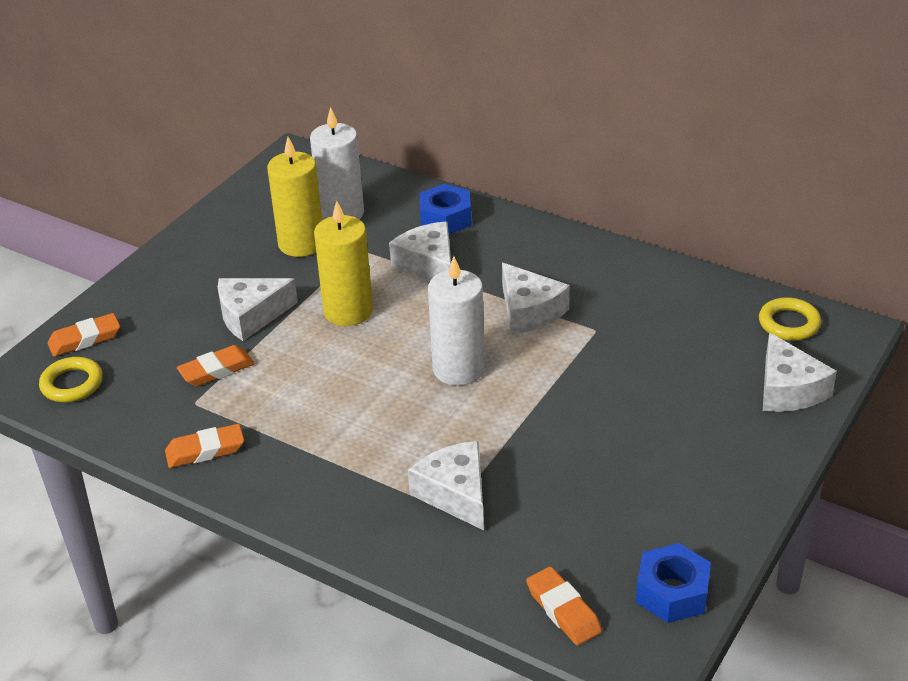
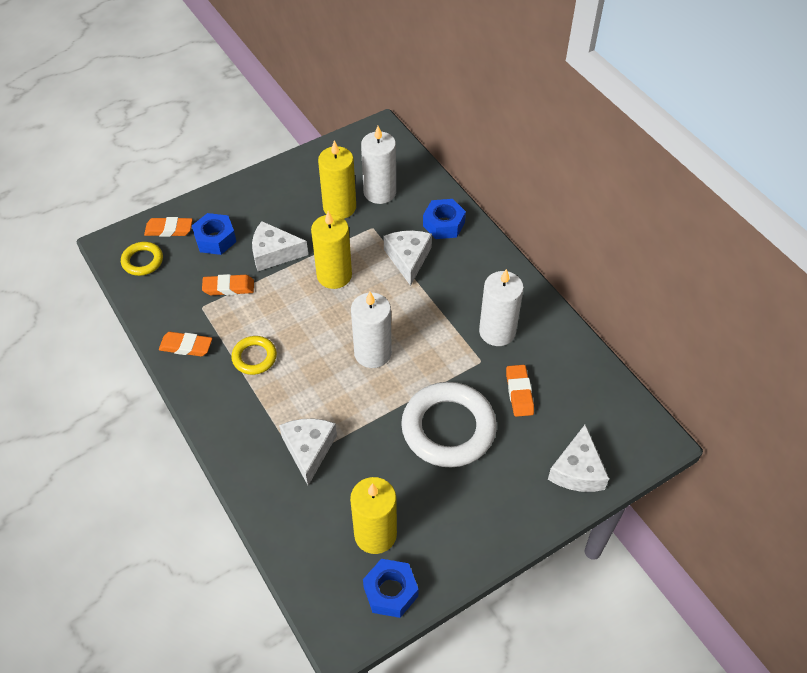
camera: 25 degrees right, 15 degrees up
(159, 328) = (215, 239): none -> blue nut
(529, 311) = (448, 326): white cheese -> none
(563, 610) = (316, 570): orange eraser -> orange eraser (519, 392)
(591, 296) = (497, 331): none -> white candle
(607, 544) = (375, 534): none -> yellow candle
(610, 407) = (448, 428): none -> white ring
(789, 323) = (617, 415): yellow ring -> yellow ring (254, 357)

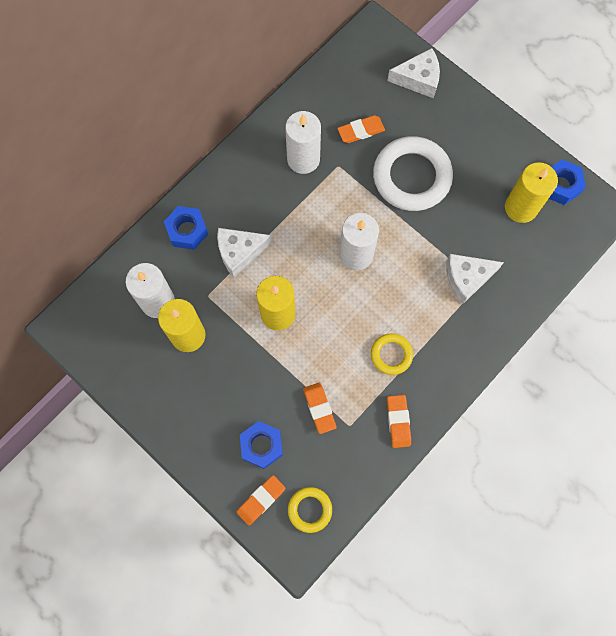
camera: 105 degrees left, 20 degrees up
(169, 229) = (261, 500): orange eraser -> orange eraser turned 60 degrees clockwise
(274, 253) = (265, 379): white cheese -> none

